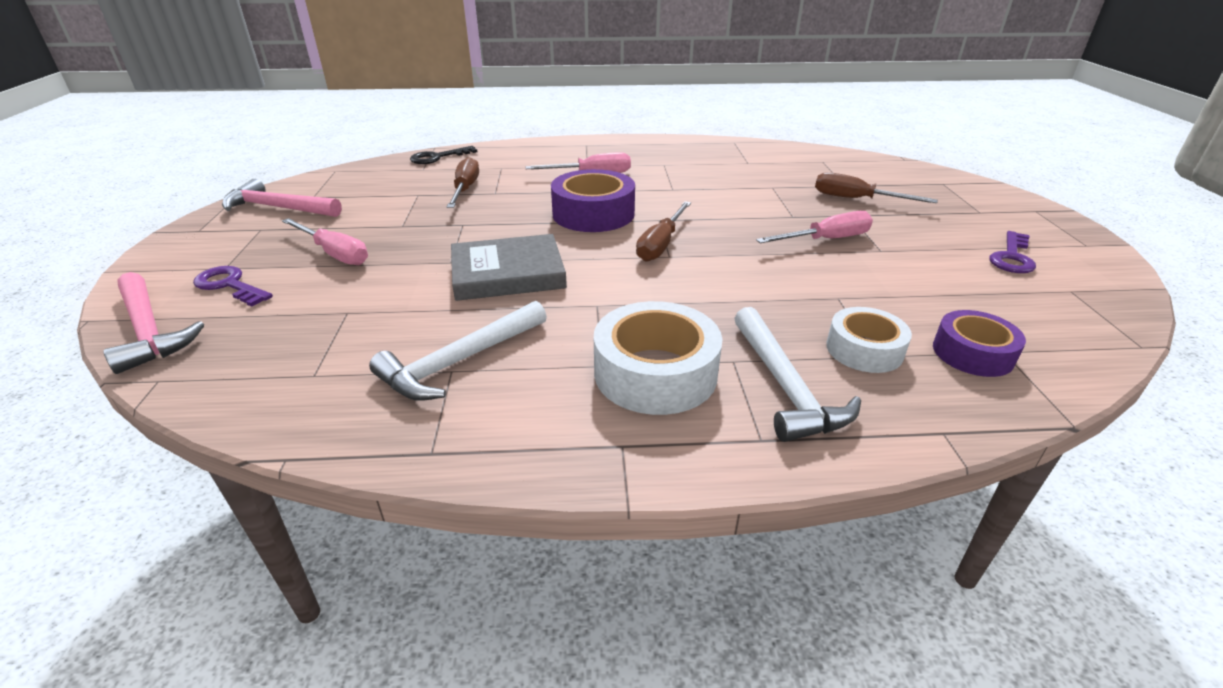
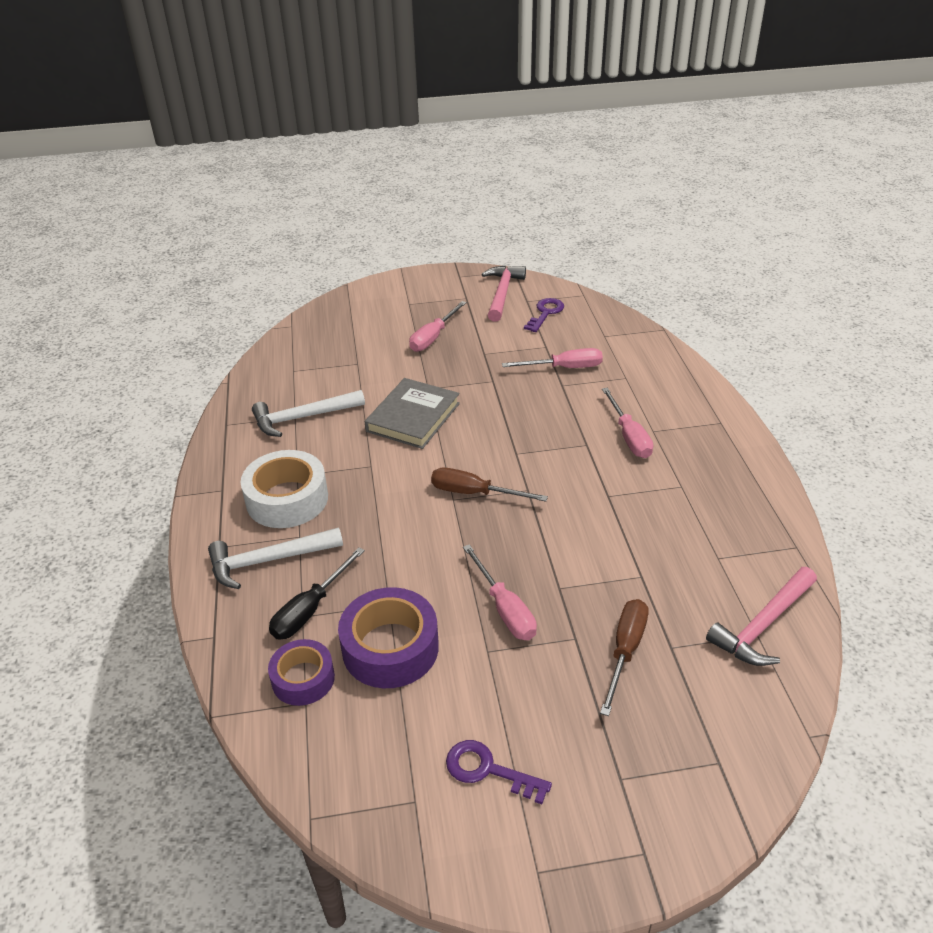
camera: 85 degrees right, 5 degrees up
(149, 330) = (336, 306): pink hammer -> pink hammer (763, 625)
(229, 285) = (387, 313): purple key -> purple key (545, 313)
(437, 157) = (637, 337): black key -> none
(460, 361) = (303, 418): white hammer -> white hammer turned 60 degrees counterclockwise
(465, 189) = (564, 368): brown screwdriver -> pink screwdriver
(508, 273) = (413, 417): grey book -> grey book turned 45 degrees clockwise
(593, 214) = (530, 447): purple tape -> purple tape (390, 648)
(864, 349) = (310, 609): white tape -> black screwdriver

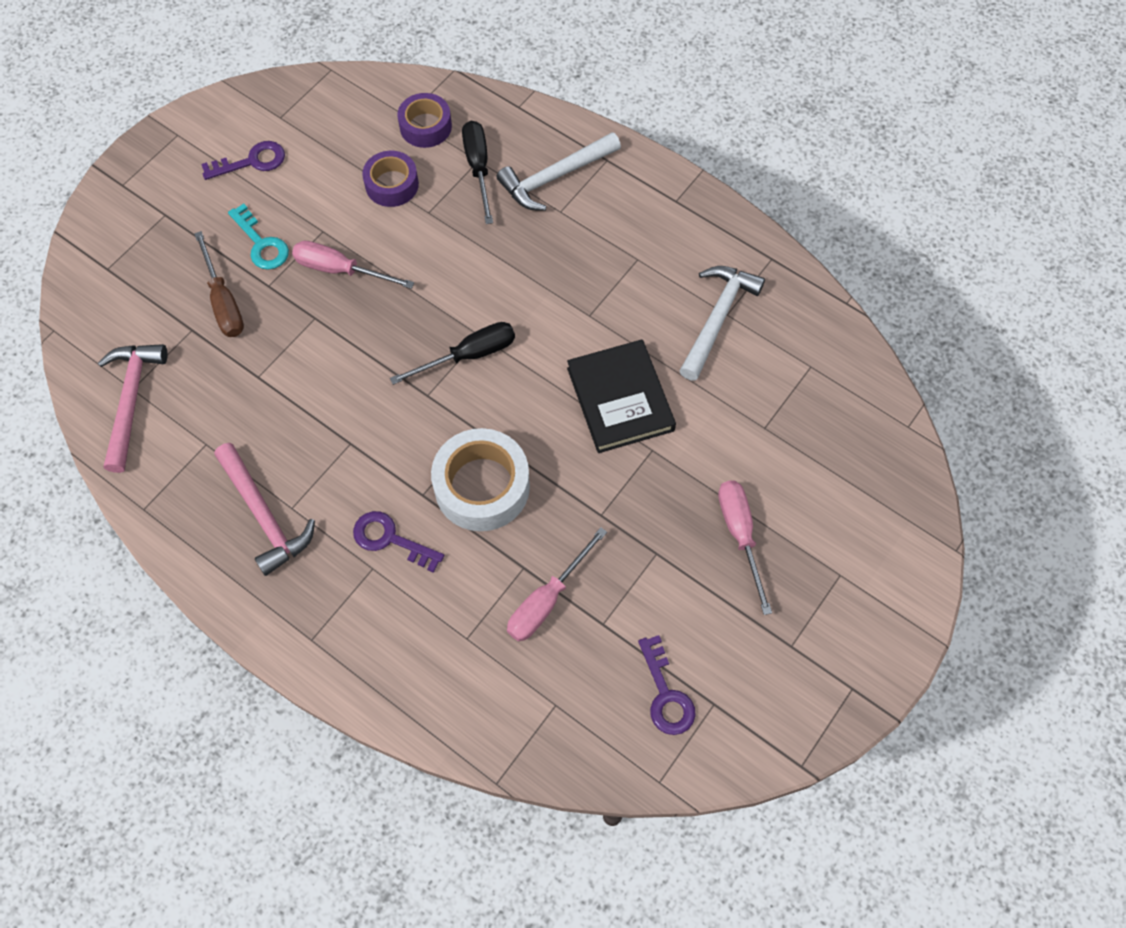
camera: 135 degrees right, 25 degrees up
(269, 561) = (555, 177): white hammer -> white hammer turned 150 degrees counterclockwise
(287, 499) = (613, 232): white tape -> white tape (482, 486)
(390, 648) = (392, 184): purple tape -> purple tape, size x0.63
(413, 417) = (620, 399): grey book -> black book
(474, 493) = (469, 355): brown screwdriver -> black screwdriver
(502, 293) = (759, 694): pink hammer -> pink hammer (264, 515)
(550, 678) = (261, 244): none -> turquoise key
(629, 436) = (390, 539): pink screwdriver -> purple key

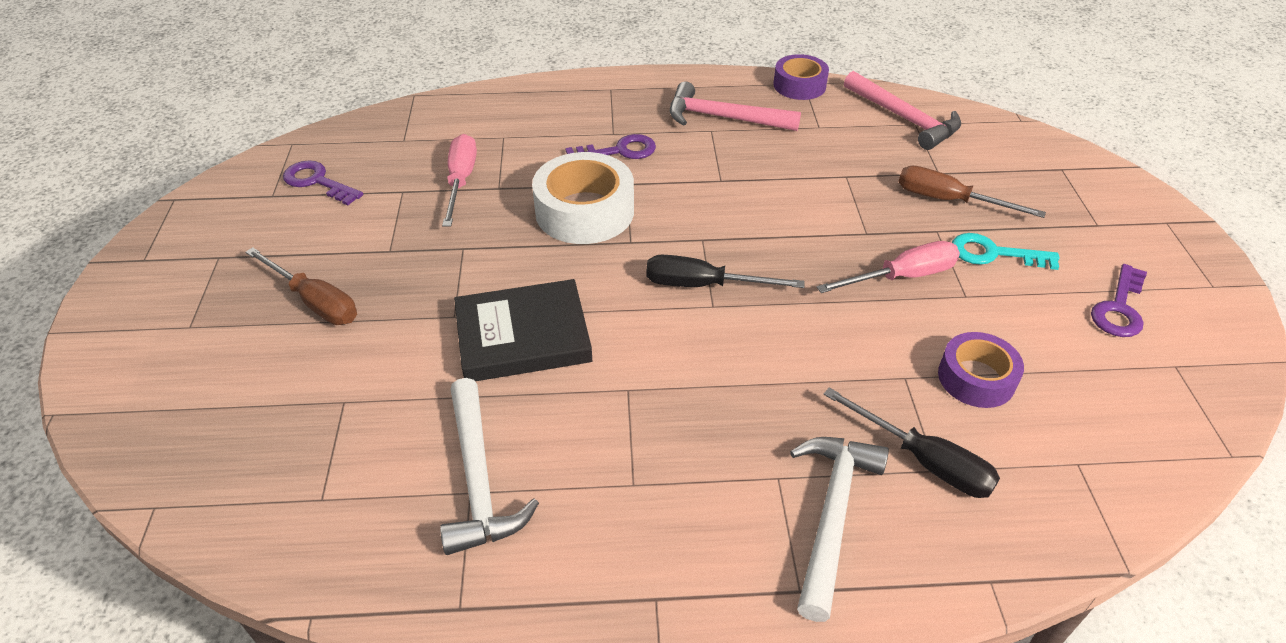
camera: 140 degrees right, 20 degrees down
(425, 126) = (1042, 466): purple tape -> purple tape (799, 85)
(469, 355) = (703, 285): black screwdriver -> black screwdriver turned 75 degrees clockwise
(620, 399) = (523, 336): black book -> black book turned 45 degrees counterclockwise
(740, 535) = (315, 302): pink screwdriver -> brown screwdriver

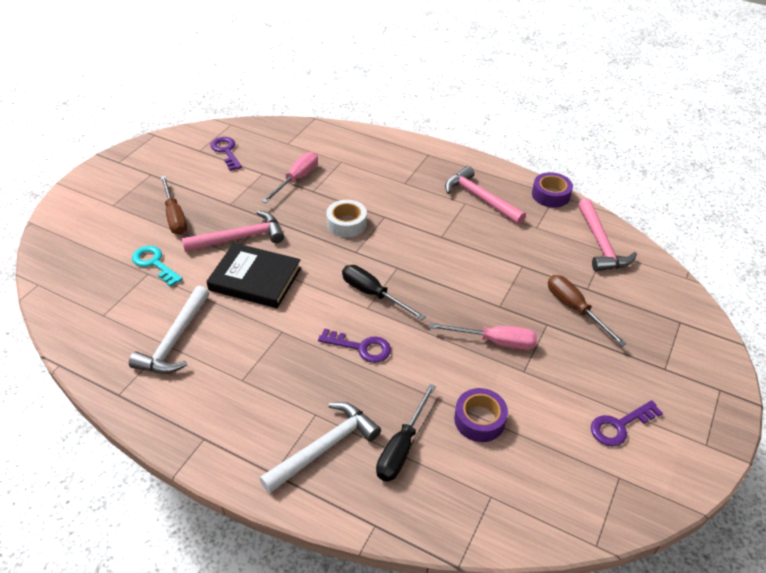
camera: 30 degrees right, 0 degrees up
(448, 290) = (240, 238): none -> pink hammer
(584, 211) = (346, 223): white tape -> white tape, size x0.63
(619, 151) = (398, 195): purple key -> purple key (361, 347)
(924, 461) = (402, 447): black screwdriver -> black screwdriver turned 45 degrees clockwise
(993, 253) = (569, 354): turquoise key -> turquoise key (154, 263)

